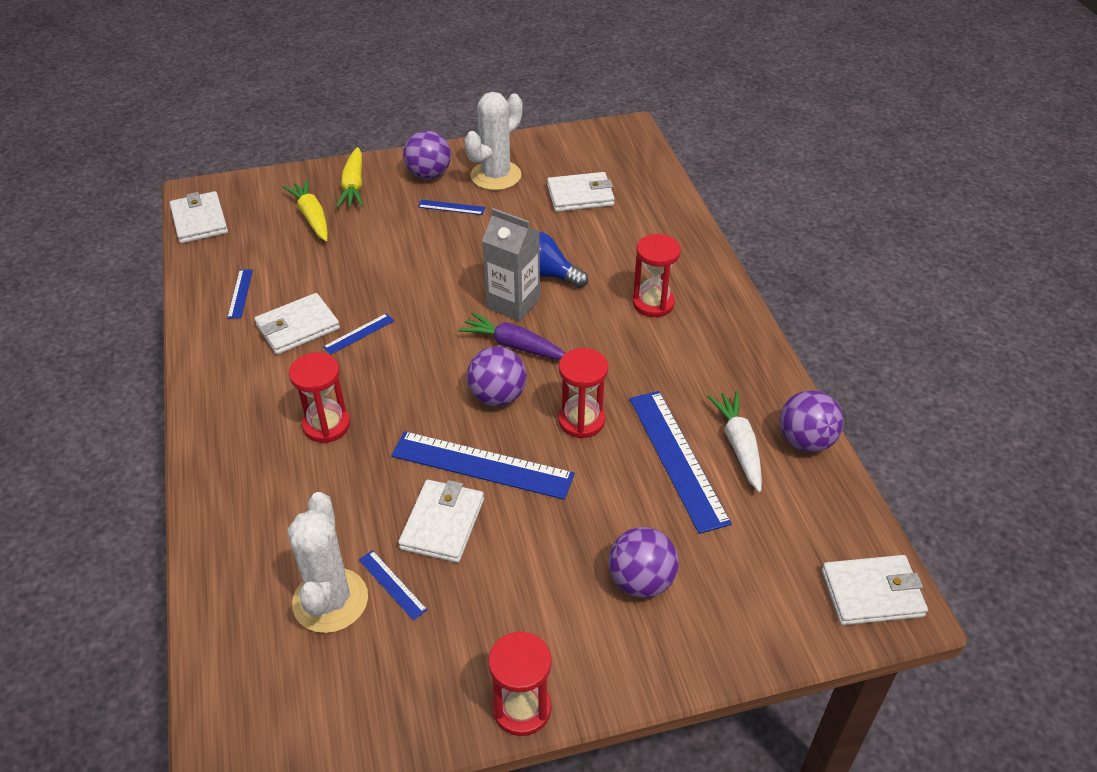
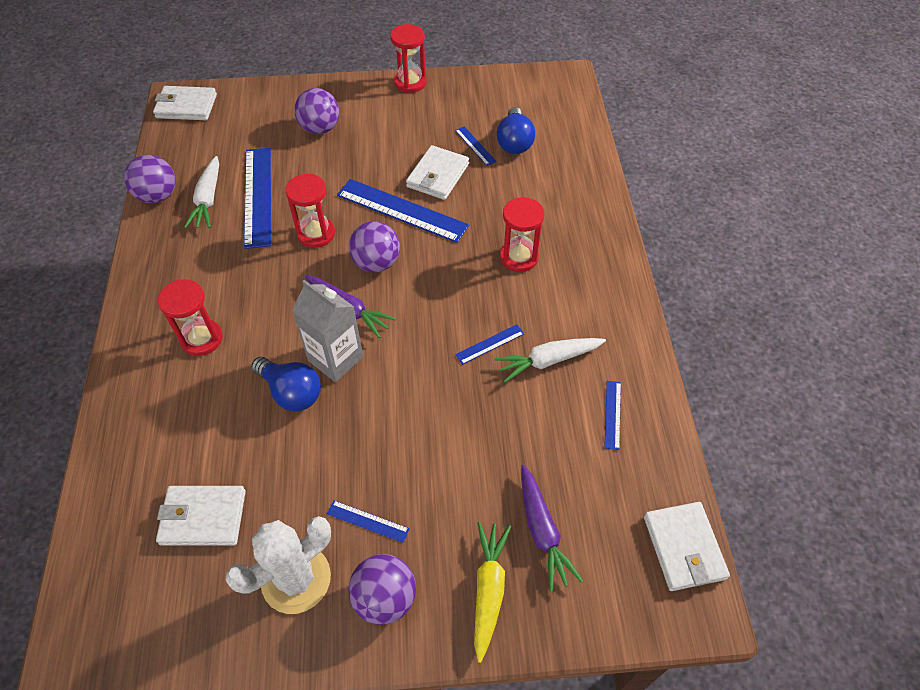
camera: 170 degrees left, 10 degrees up
(298, 327) = (548, 360): white wallet -> white carrot
(312, 217) = (542, 531): yellow carrot -> purple carrot
(330, 600) = (514, 142): white cactus -> blue light bulb

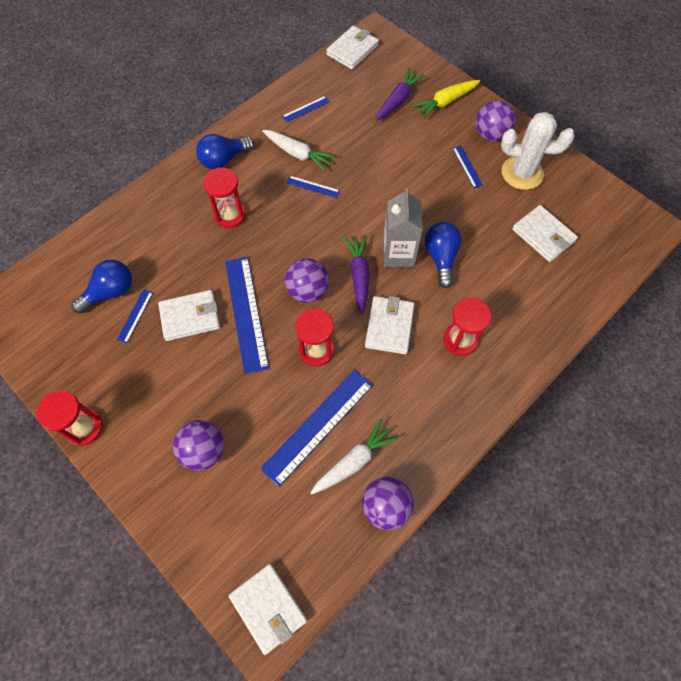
camera: 130 degrees left, 10 degrees up
(276, 296) = (389, 326): none -> white wallet
(598, 292) = (224, 159): none -> blue light bulb

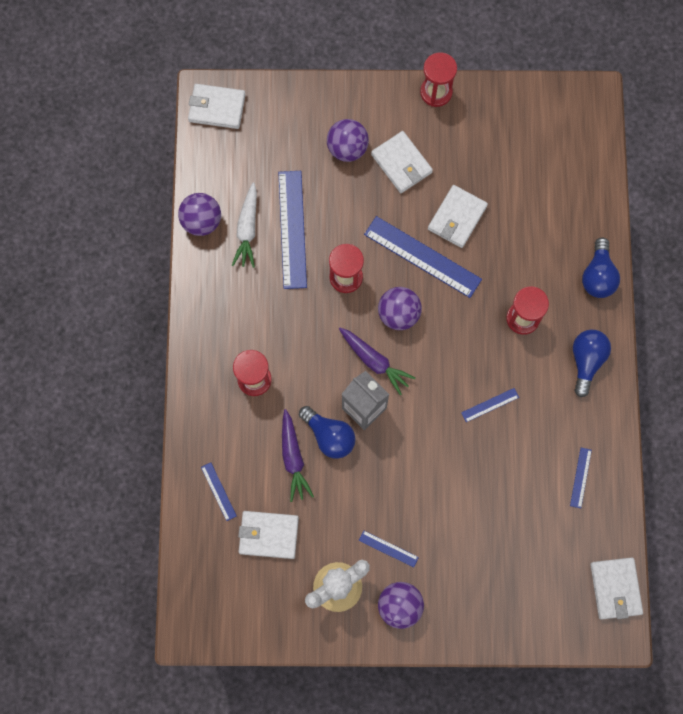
camera: 135 degrees right, 10 degrees up
(110, 292) = (532, 181): blue light bulb -> blue light bulb (598, 276)
(135, 316) = (494, 183): blue ruler -> blue ruler (218, 491)
(297, 153) = (536, 424): white carrot -> none
(389, 326) = (313, 342): white wallet -> white wallet (401, 163)
(398, 100) = (514, 567): purple carrot -> purple carrot (293, 458)
(445, 102) = (472, 607): yellow carrot -> none

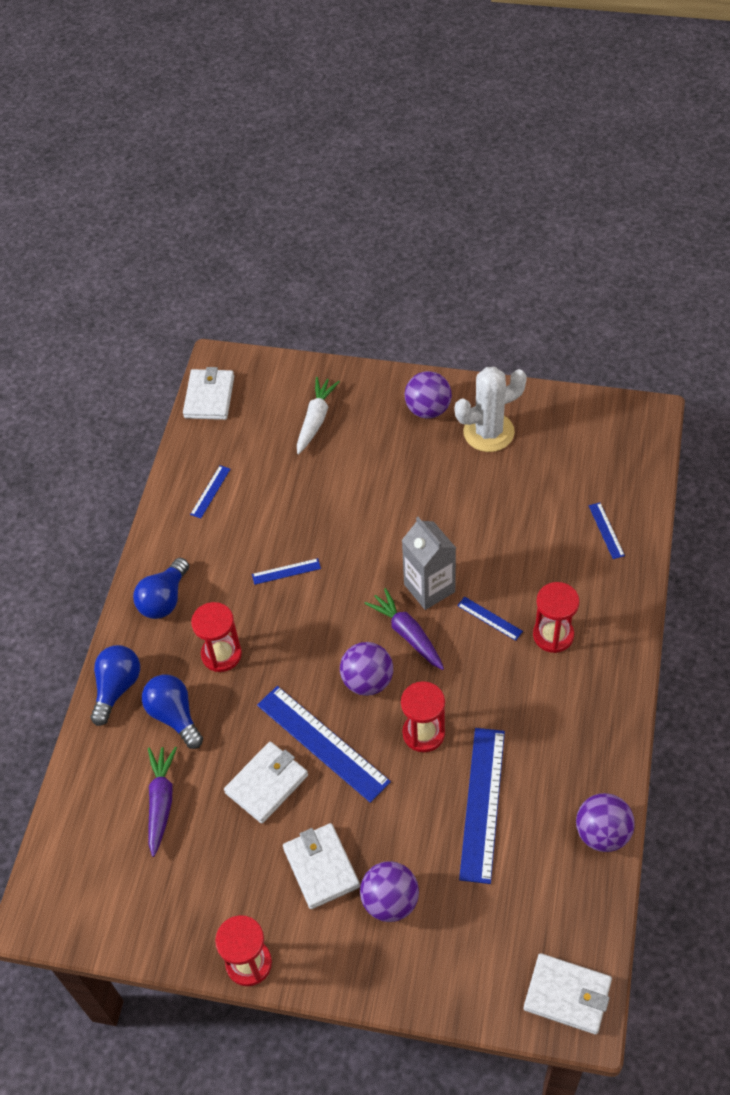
camera: 165 degrees left, 20 degrees down
(247, 229) = (541, 813): white carrot -> white carrot (315, 420)
(268, 535) = (555, 484): white wallet -> none
(293, 458) = (518, 551): purple carrot -> purple carrot (161, 802)
(329, 436) = (474, 566): blue light bulb -> blue light bulb (174, 716)
(388, 548) = (429, 457): blue ruler -> blue ruler (489, 618)

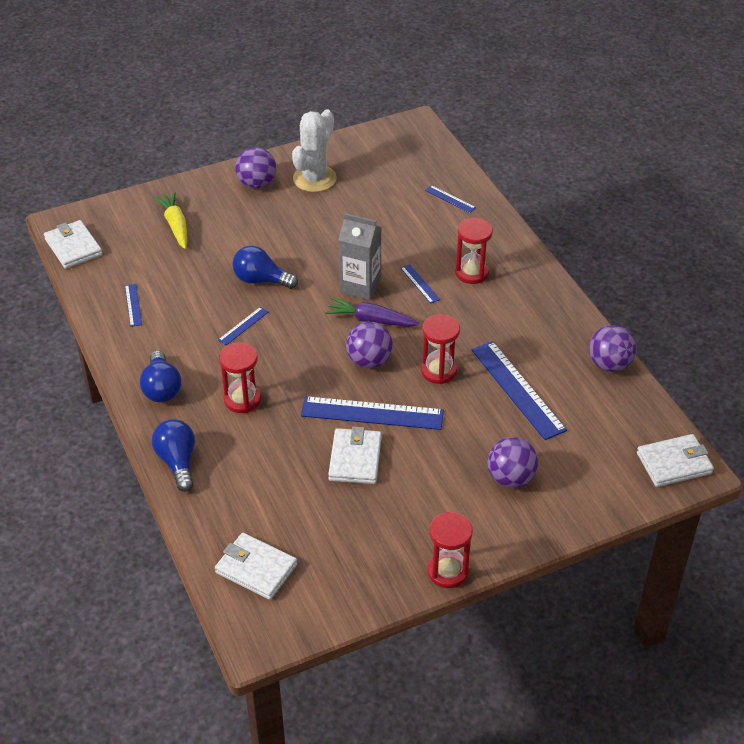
camera: 40 degrees left, 10 degrees down
(161, 802) = (285, 513): purple carrot -> none
(174, 716) = (242, 455): blue light bulb -> blue light bulb (261, 280)
(315, 420) = (175, 225): white carrot -> yellow carrot
(321, 867) = (443, 486): white wallet -> white wallet (256, 569)
(489, 618) = (420, 283): blue ruler -> blue ruler turned 60 degrees clockwise

